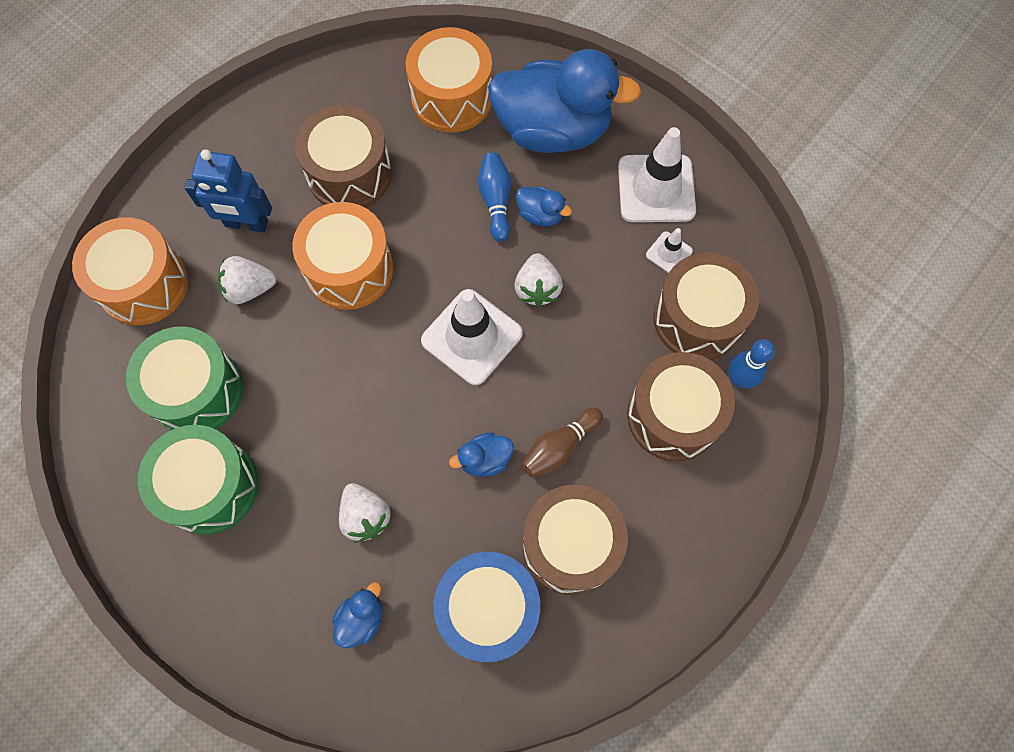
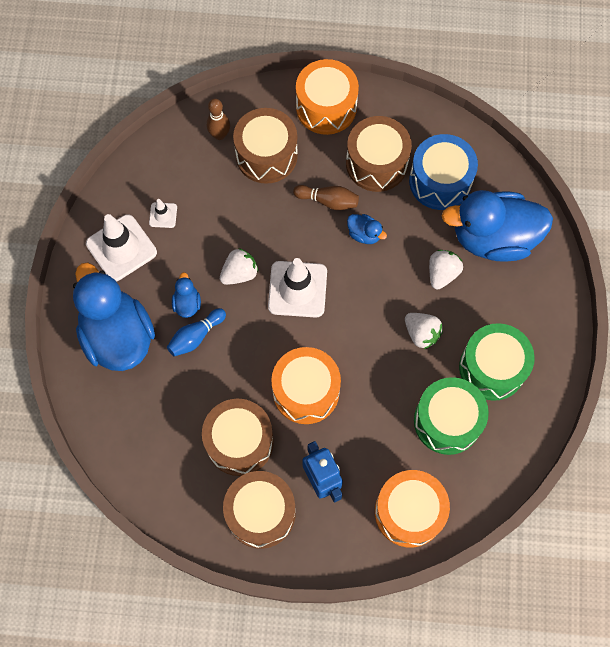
camera: 125 degrees left, 0 degrees up
(249, 288) = (363, 442): white strawberry -> white strawberry (421, 333)
(361, 618) = (493, 238): blue duck -> blue duck, size x2.46
(452, 97) = (135, 418): orange drum -> orange drum (326, 107)
(698, 318) = (196, 176): brown drum -> brown drum (260, 513)
(739, 379) = (219, 135): blue bowling pin -> brown bowling pin

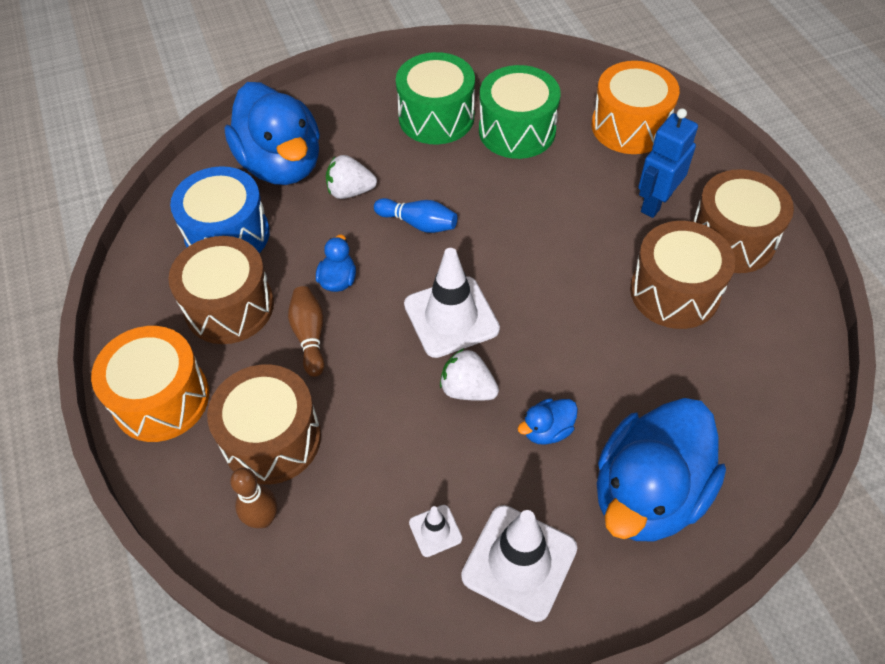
camera: 115 degrees left, 15 degrees down
(196, 336) = (583, 398): blue bowling pin -> blue bowling pin (418, 223)
(306, 391) = (571, 256): orange drum -> none
(421, 333) = (434, 183): white strawberry -> none

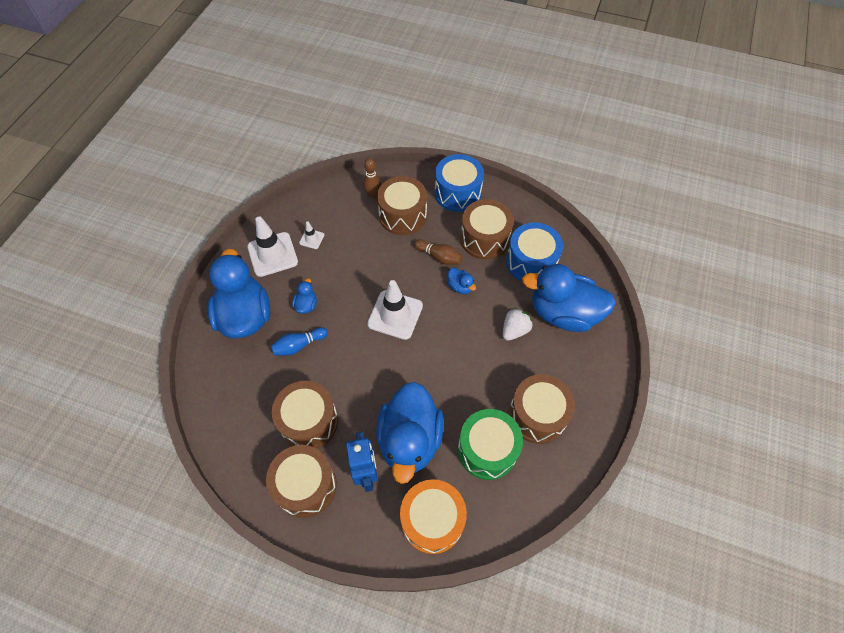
camera: 130 degrees right, 5 degrees up
(161, 399) = (457, 193): orange drum -> blue drum
(418, 223) = (463, 344): blue bowling pin -> blue bowling pin (299, 345)
(436, 117) = (537, 415): green drum -> brown drum
(467, 389) = (354, 292): white strawberry -> none
(581, 192) = (410, 440): none -> blue duck

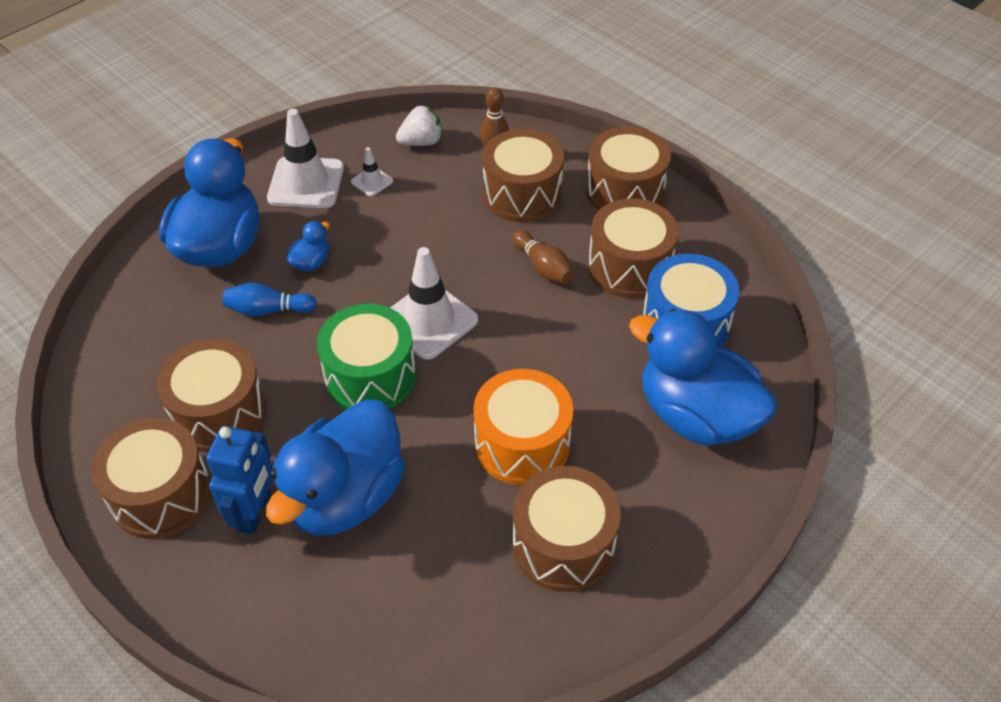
camera: 25 degrees right, 10 degrees down
(432, 520) = (309, 622): orange drum -> orange drum (522, 444)
(457, 193) = (625, 191): blue drum -> brown drum
(460, 287) = (550, 318): blue duck -> none
(487, 450) = (453, 560): green drum -> green drum (370, 376)
(514, 330) = (600, 409): white strawberry -> white strawberry (421, 142)

